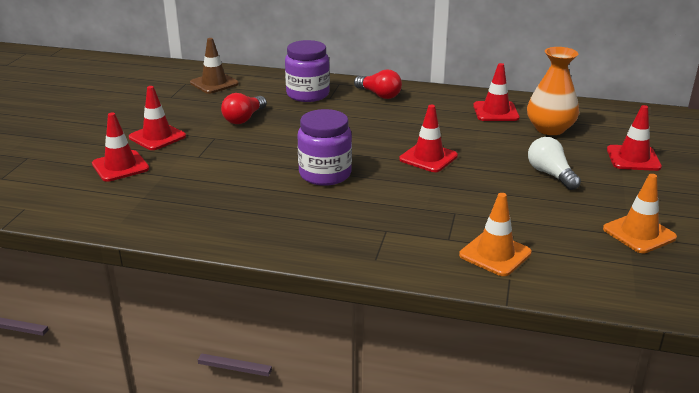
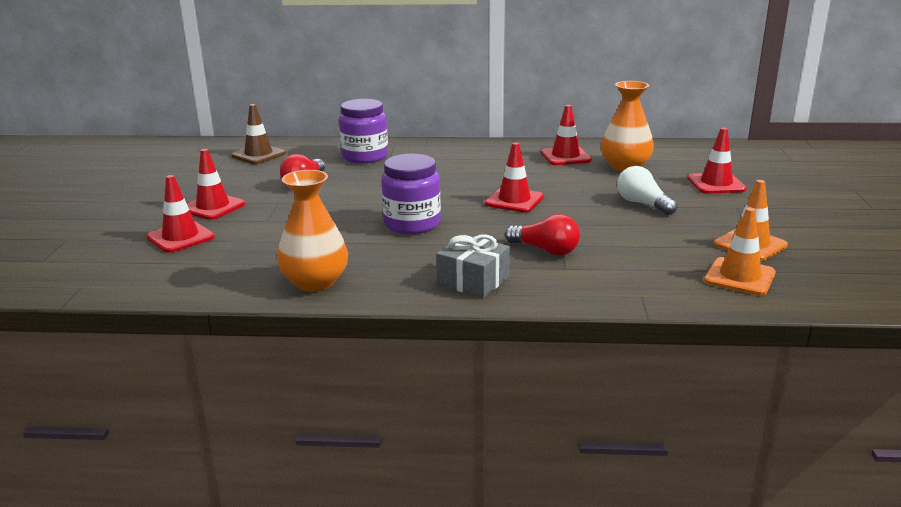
camera: 10 degrees left, 5 degrees down
(219, 227) = (315, 282): none -> orange vase
(358, 243) = (473, 281): none -> grey gift
(379, 95) = (440, 151): red light bulb -> red light bulb (545, 250)
(495, 254) = (618, 276): orange traffic cone -> orange traffic cone (739, 277)

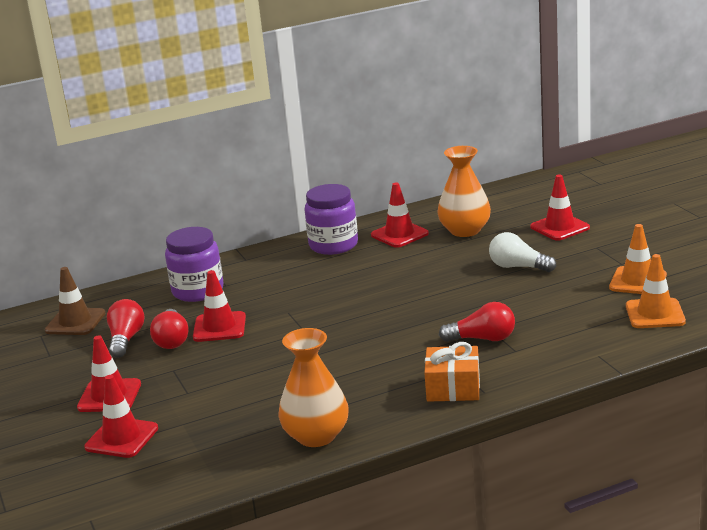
camera: 25 degrees left, 0 degrees up
(275, 174) = (126, 339): none -> red light bulb
(412, 224) = (336, 351): purple jar -> purple jar (333, 245)
(473, 281) = (453, 387): grey gift -> orange gift
(514, 200) = (403, 297): red traffic cone -> red traffic cone (219, 327)

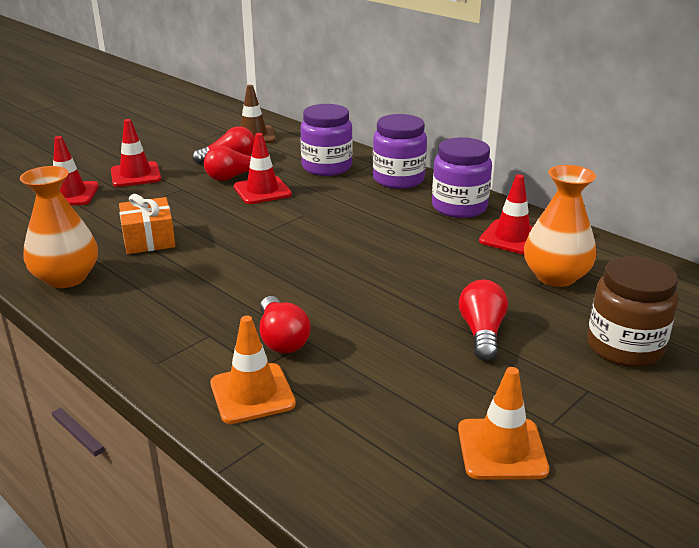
camera: 65 degrees right, 5 degrees up
(257, 262) = (398, 179): none -> purple jar
(453, 387) = (164, 339): orange gift -> orange gift (149, 239)
(518, 267) = (482, 332): white light bulb -> red light bulb
(560, 227) = (624, 347): red traffic cone -> brown jar
(655, 314) = (404, 483): orange traffic cone -> orange traffic cone (252, 393)

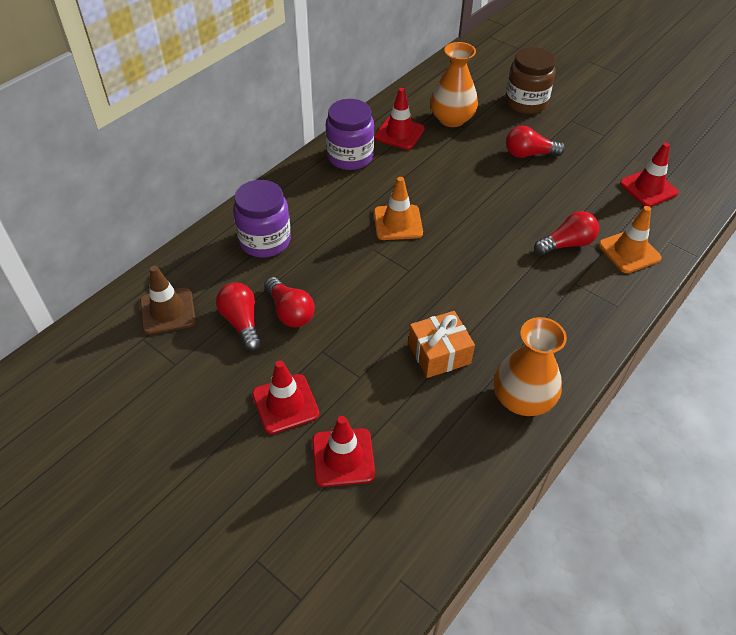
camera: 95 degrees left, 20 degrees up
(262, 191) = (324, 284): red traffic cone -> red traffic cone (648, 188)
(398, 179) = (294, 191): purple jar -> none
(501, 449) = (632, 153): orange traffic cone -> orange traffic cone (398, 223)

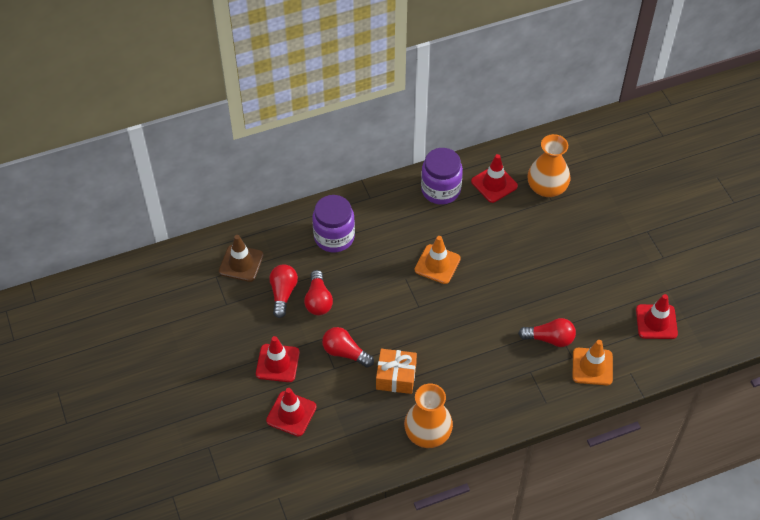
camera: 30 degrees right, 5 degrees up
(526, 103) = (622, 197): brown jar -> none
(529, 154) = (584, 248): red light bulb -> red light bulb (345, 352)

